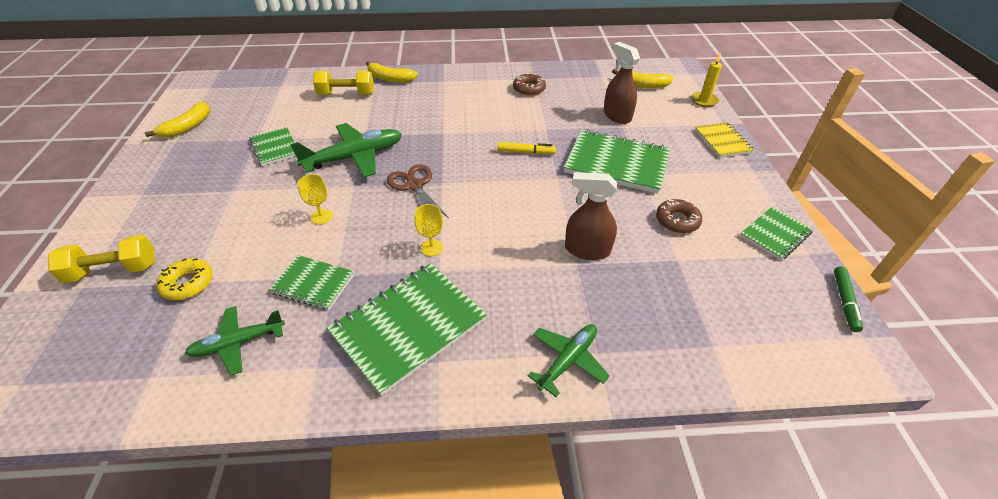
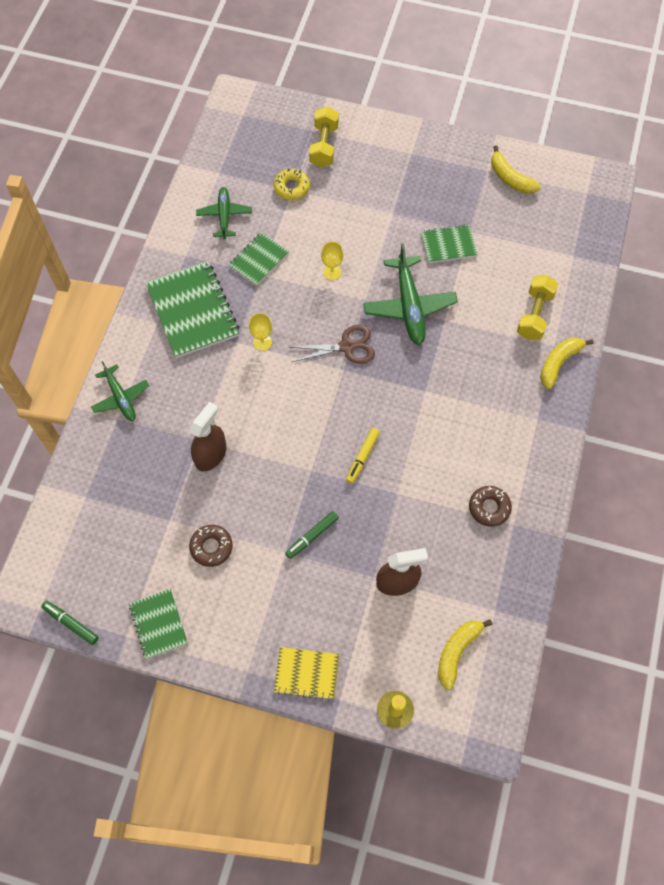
camera: 110 degrees right, 20 degrees up
(616, 163) = (312, 536): green notebook -> green marker

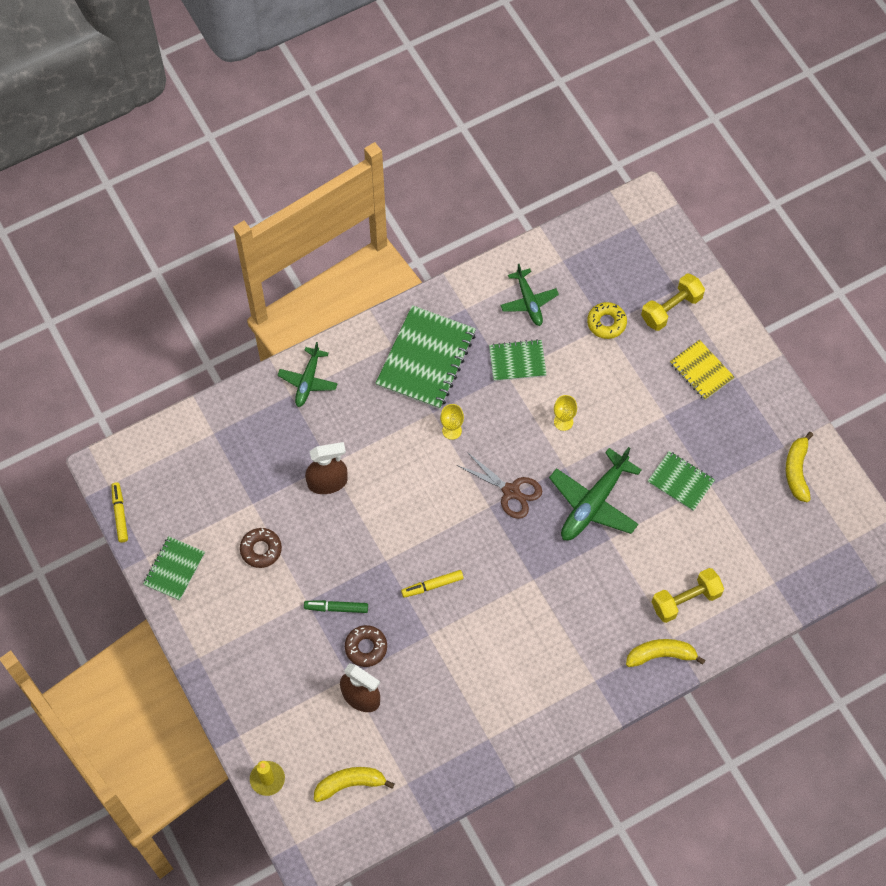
camera: 45 degrees right, 0 degrees up
(71, 623) = (120, 514): green marker -> yellow marker
(224, 216) = (528, 301): green plane -> green plane turned 120 degrees clockwise
(307, 673) = (235, 697): yellow notebook -> yellow notebook (701, 371)
(489, 508) = (483, 709): brown donut -> brown donut (366, 647)

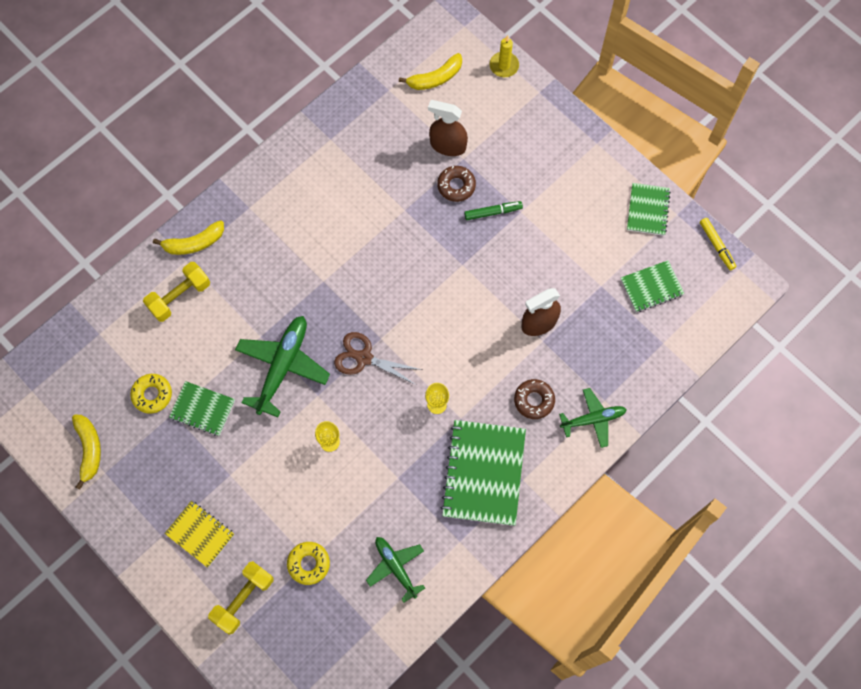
camera: 165 degrees right, 5 degrees up
(261, 549) = (577, 246): brown donut -> brown donut (534, 400)
(308, 380) = (593, 419): green plane -> green plane turned 75 degrees clockwise
(432, 585) = (413, 253): yellow marker -> none
(517, 361) = (391, 495): green notebook -> green notebook (651, 287)
(728, 508) = (152, 395): none -> yellow donut

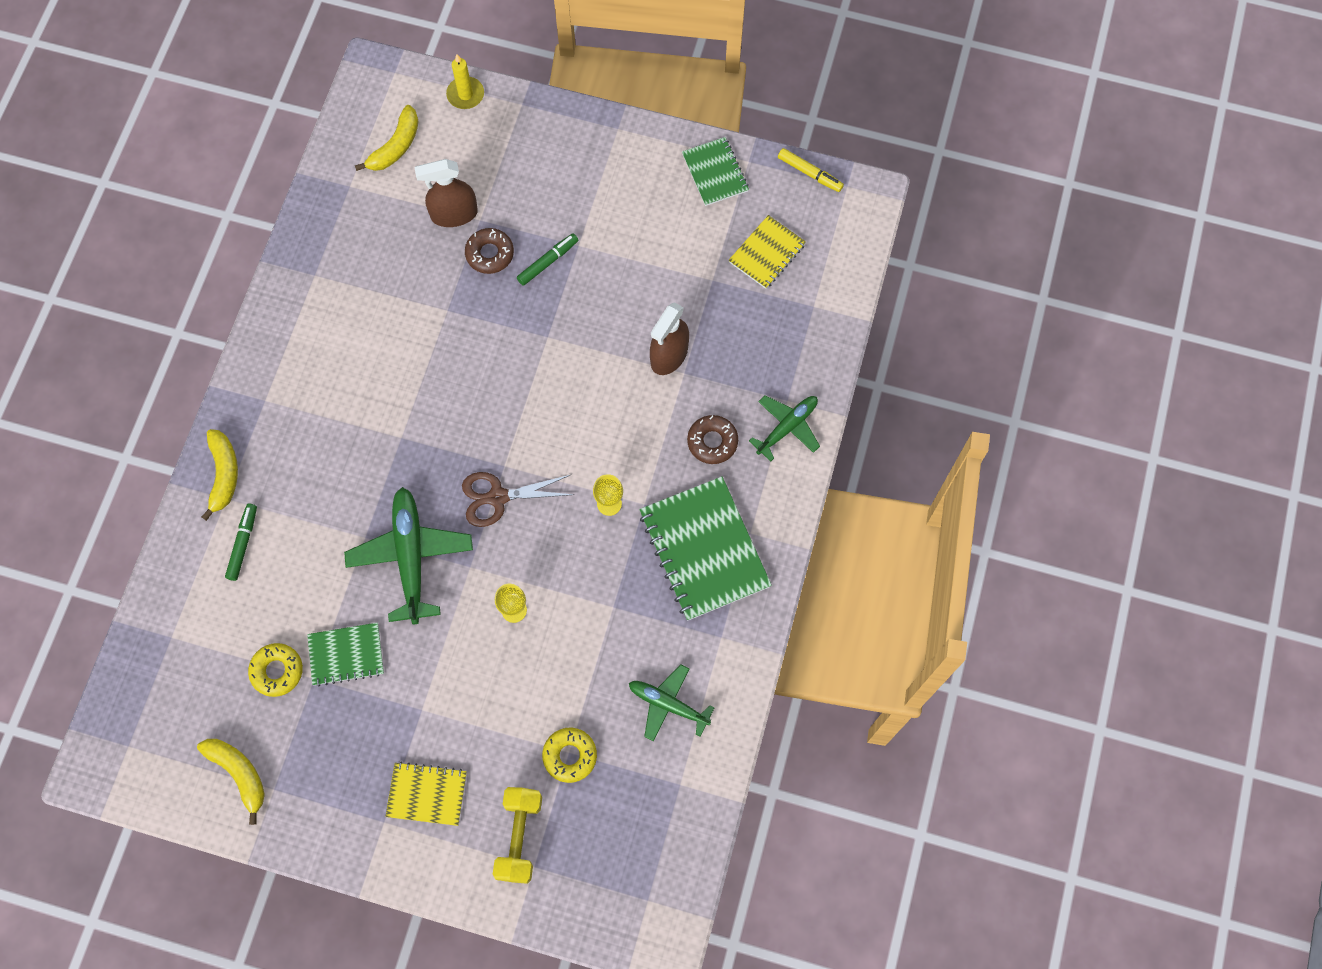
camera: 30 degrees left, 0 degrees up
(179, 297) = (243, 544): yellow dumbbell -> green marker
(194, 243) = (224, 474): yellow banana -> yellow banana turned 45 degrees counterclockwise
(651, 287) = (767, 253): green notebook -> yellow notebook

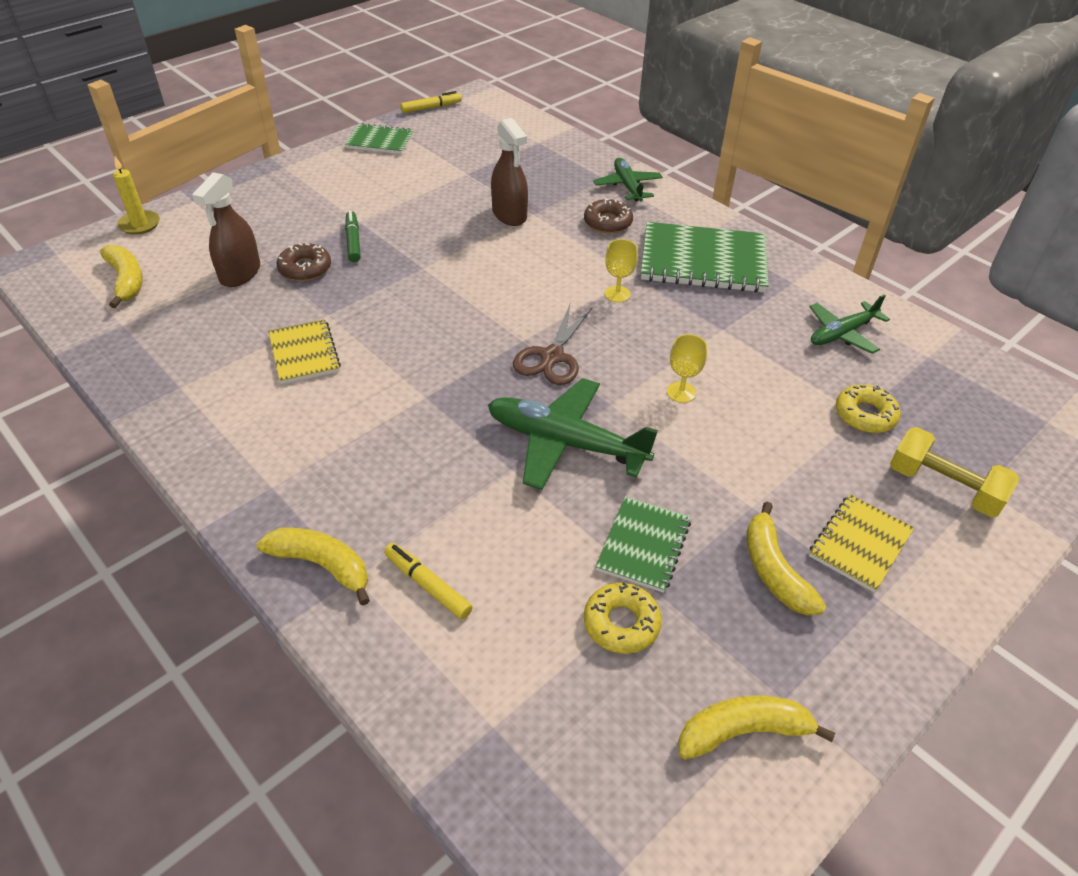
camera: 60 degrees left, 25 degrees down
(243, 544) = (427, 585): green marker -> yellow marker
(371, 746) = (774, 570): none -> yellow banana
(767, 253) = (473, 144): yellow notebook -> yellow notebook (304, 353)

